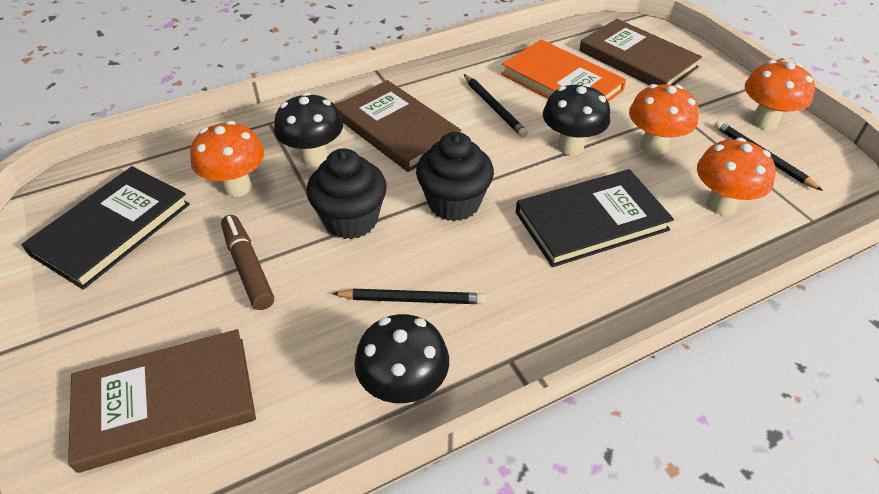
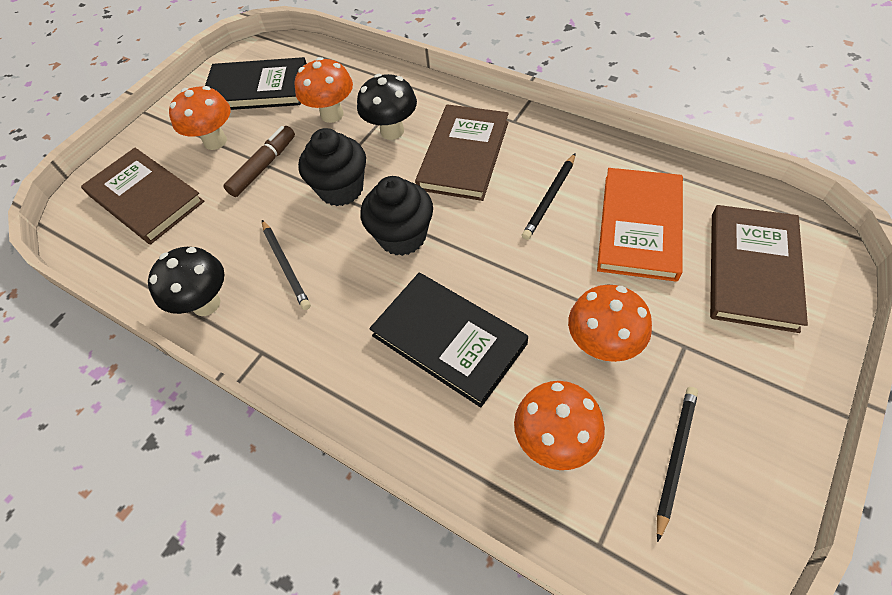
camera: 65 degrees right, 10 degrees up
(570, 146) = (542, 279): black mushroom -> none
(764, 122) = (751, 440): orange mushroom -> orange mushroom (215, 141)

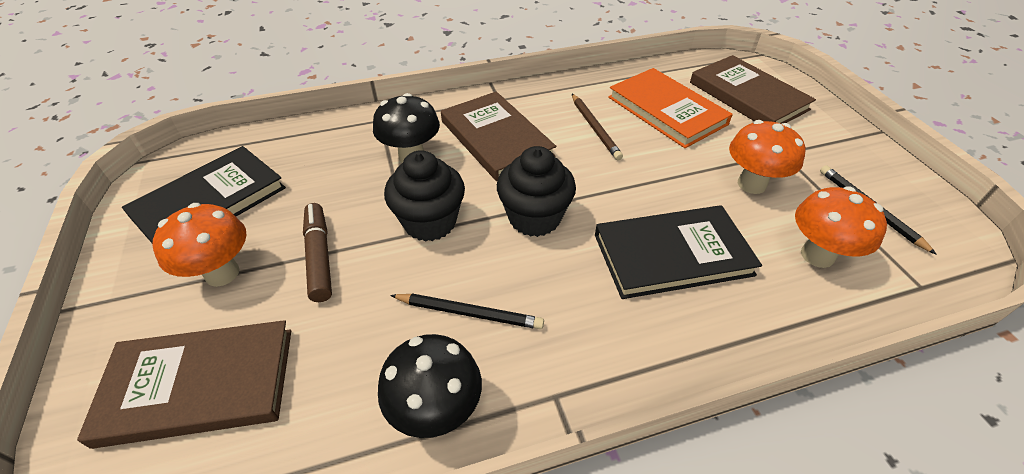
camera: 55 degrees left, 10 degrees down
(332, 114) = (333, 176): orange mushroom -> none
(549, 198) = (594, 128): black pencil -> brown pencil

